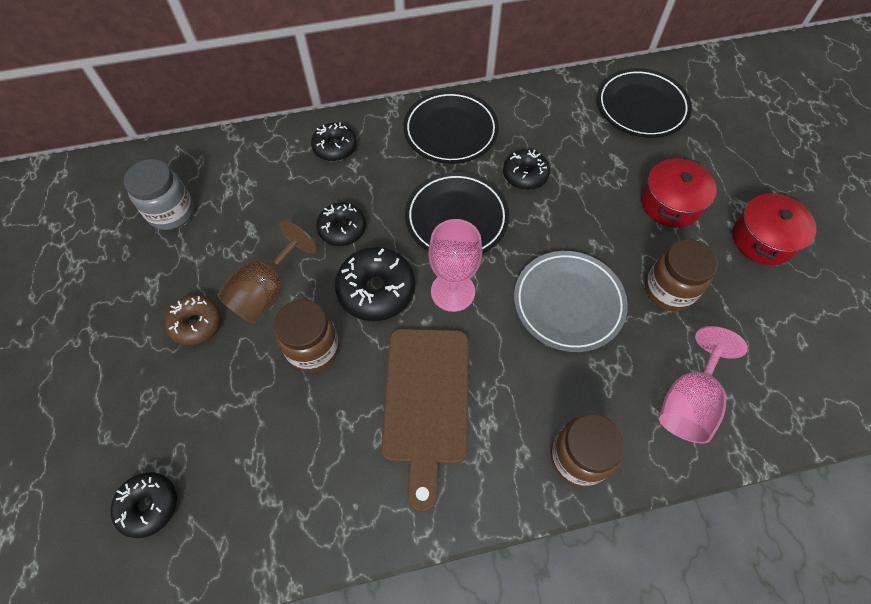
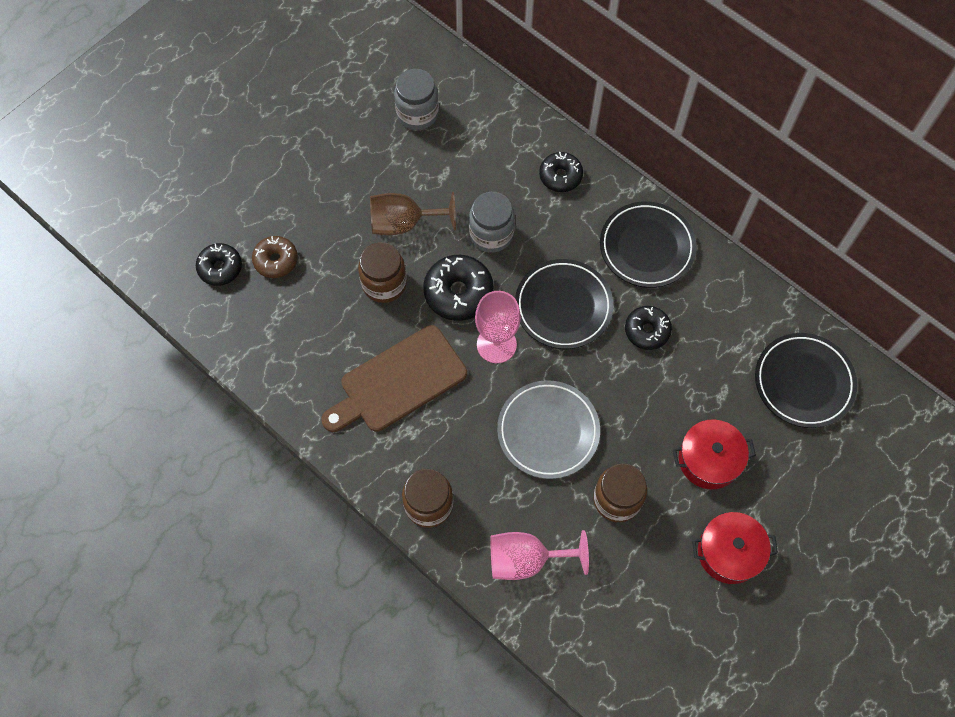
camera: 55 degrees right, 5 degrees up
(196, 323) = (348, 199): brown donut -> brown donut (276, 260)
(342, 229) = (491, 234): black donut -> grey jar

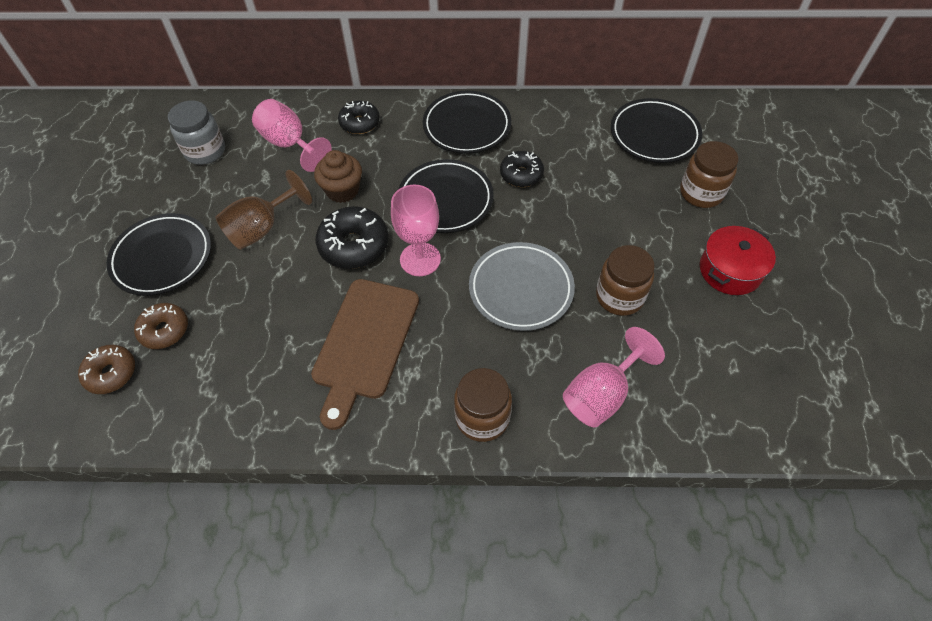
camera: 40 degrees left, 10 degrees down
(220, 268) = (111, 373): black donut -> brown donut
(316, 195) = (162, 257): none -> black plate
(384, 284) = (284, 281): brown jar -> brown jar (701, 193)
(487, 156) = (290, 144): none -> pink goblet
(491, 234) = (342, 190): grey jar -> brown cupcake
(709, 460) = (650, 223): red pot -> none

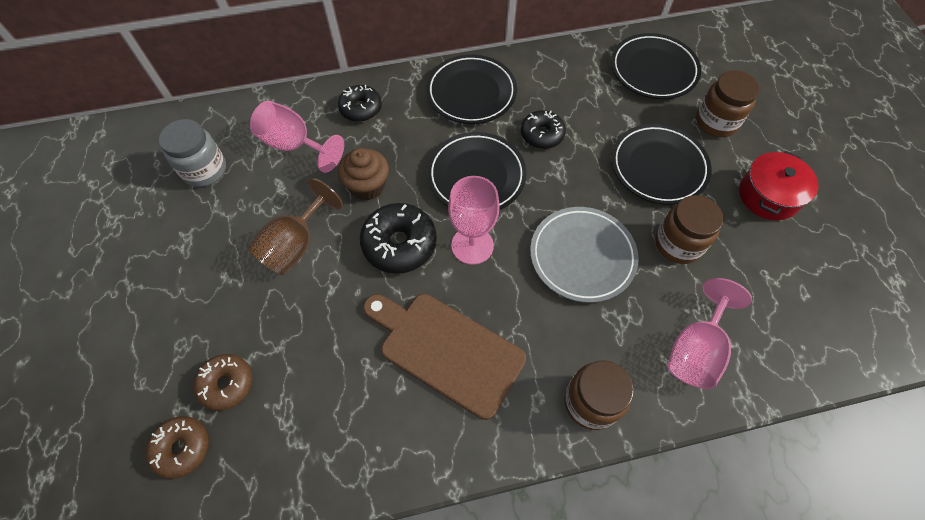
camera: 15 degrees left, 5 degrees up
(162, 257) = (196, 301): black plate -> black plate (658, 167)
(364, 343) = (446, 350): brown cutting board -> brown cutting board turned 120 degrees clockwise

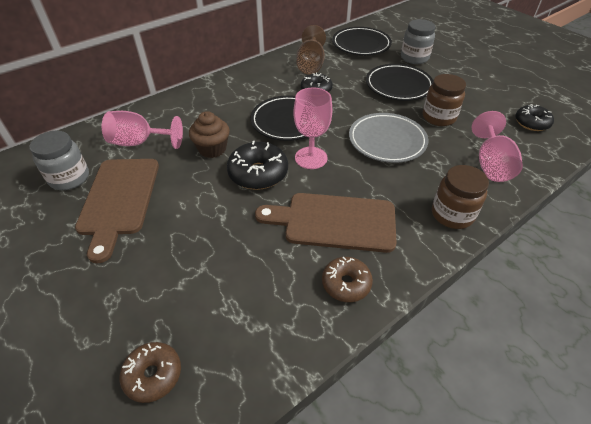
camera: 25 degrees left, 15 degrees down
(226, 384) = (169, 310): brown donut -> brown donut (346, 283)
(239, 221) = (119, 200): none -> brown cutting board
(295, 245) = (176, 199): brown goblet -> brown goblet (310, 65)
(361, 109) = (180, 109): black donut -> black donut (531, 123)
(471, 93) = (254, 82): black plate -> none
(716, 122) = (414, 58): brown jar -> grey jar
(768, 195) = (469, 81): red pot -> none

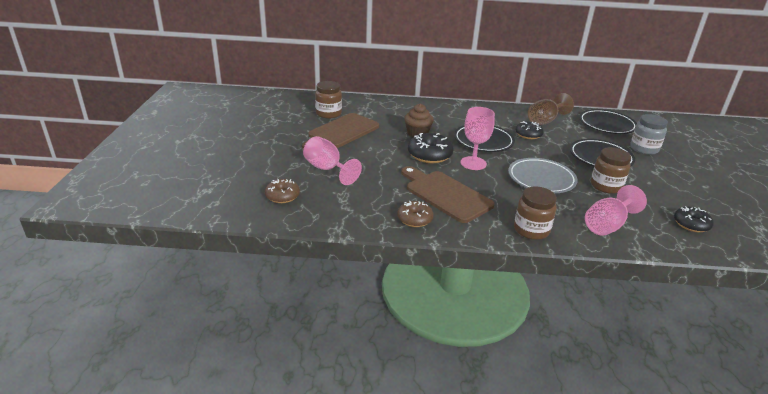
camera: 40 degrees right, 15 degrees down
(69, 178) = (328, 113): grey jar -> brown jar
(140, 142) = (380, 114): pink goblet -> pink goblet (327, 169)

